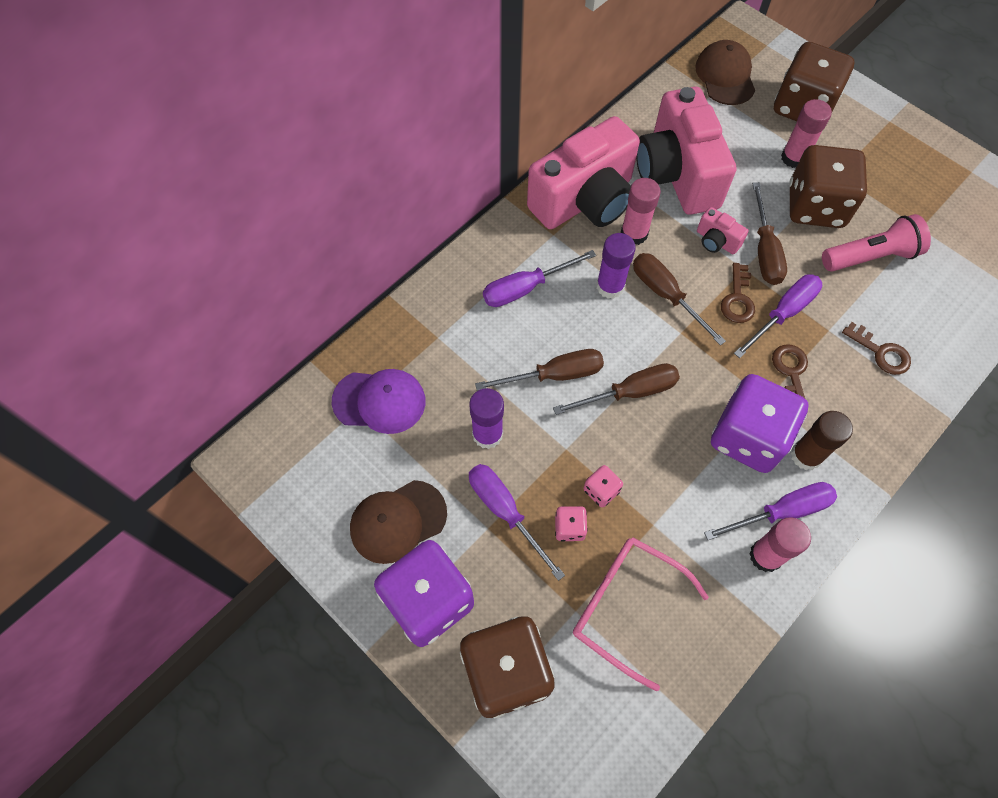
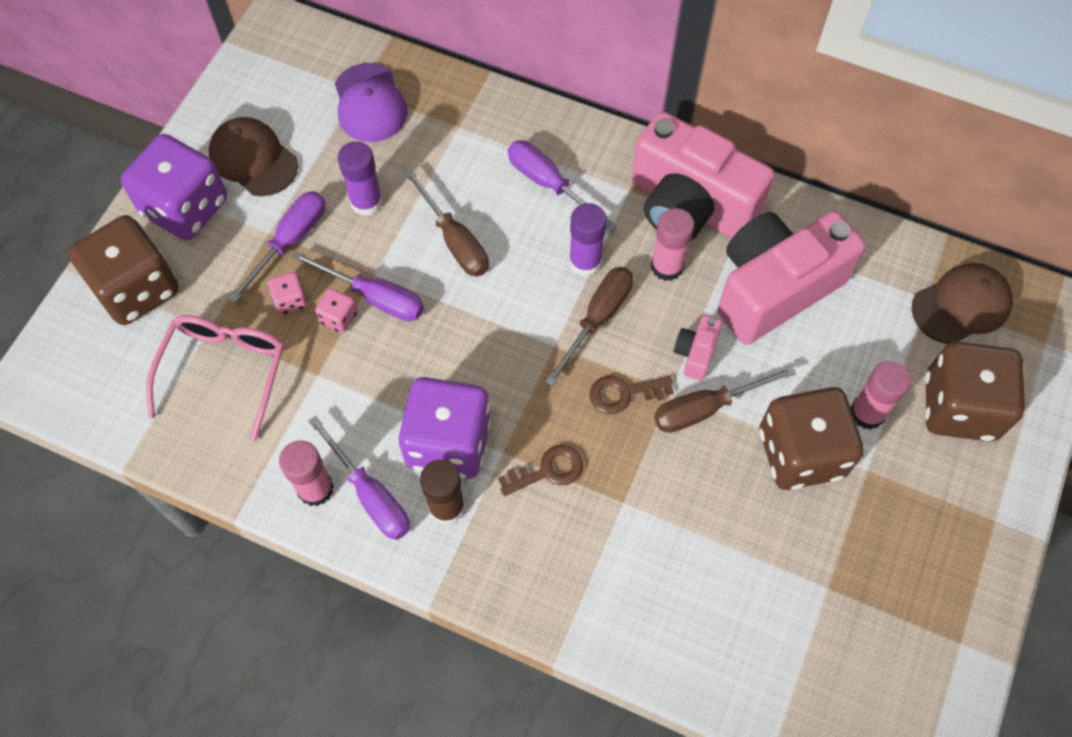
camera: 70 degrees right, 0 degrees up
(630, 392) = (460, 314): brown screwdriver -> none
(783, 313) = (624, 447): purple screwdriver -> purple screwdriver (375, 297)
(870, 256) = (753, 531): pink flashlight -> none
(881, 352) = (615, 566): brown key -> none

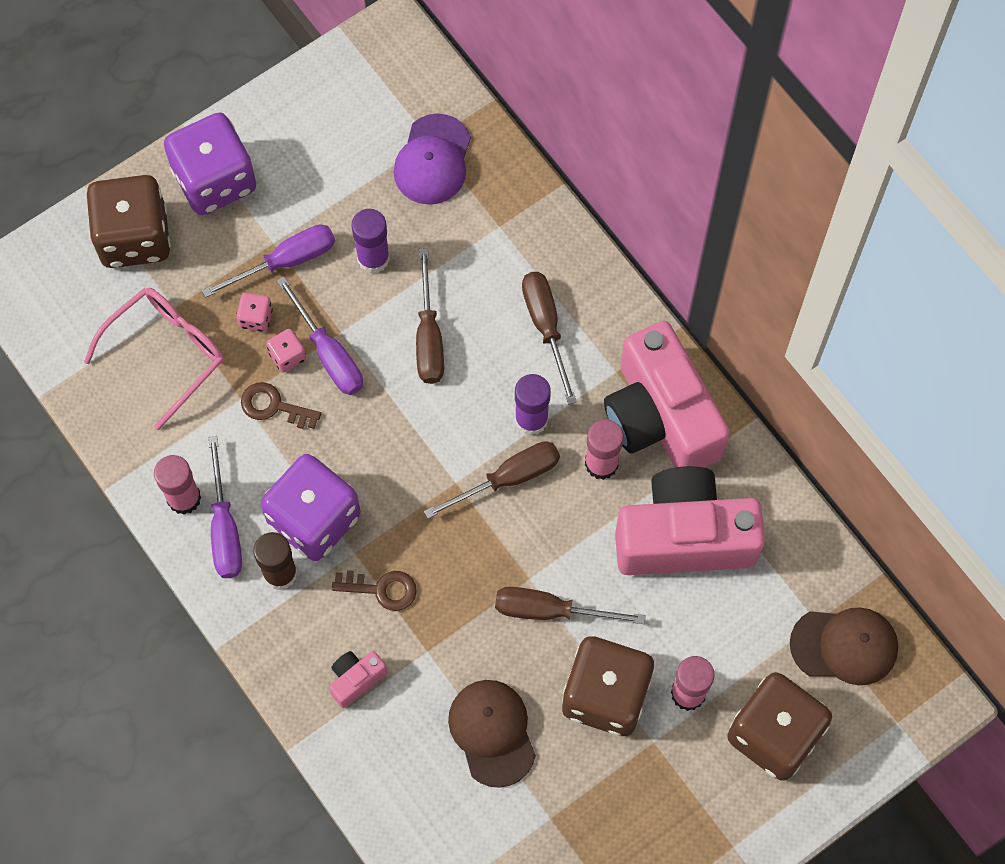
camera: 30 degrees right, 5 degrees up
(253, 159) = (298, 163): brown cap -> brown cap (492, 732)
(549, 184) = (546, 327): purple screwdriver -> brown screwdriver
(624, 393) = (488, 558): brown key -> brown key (274, 406)
(696, 353) = (574, 557): pink camera -> pink camera (356, 679)

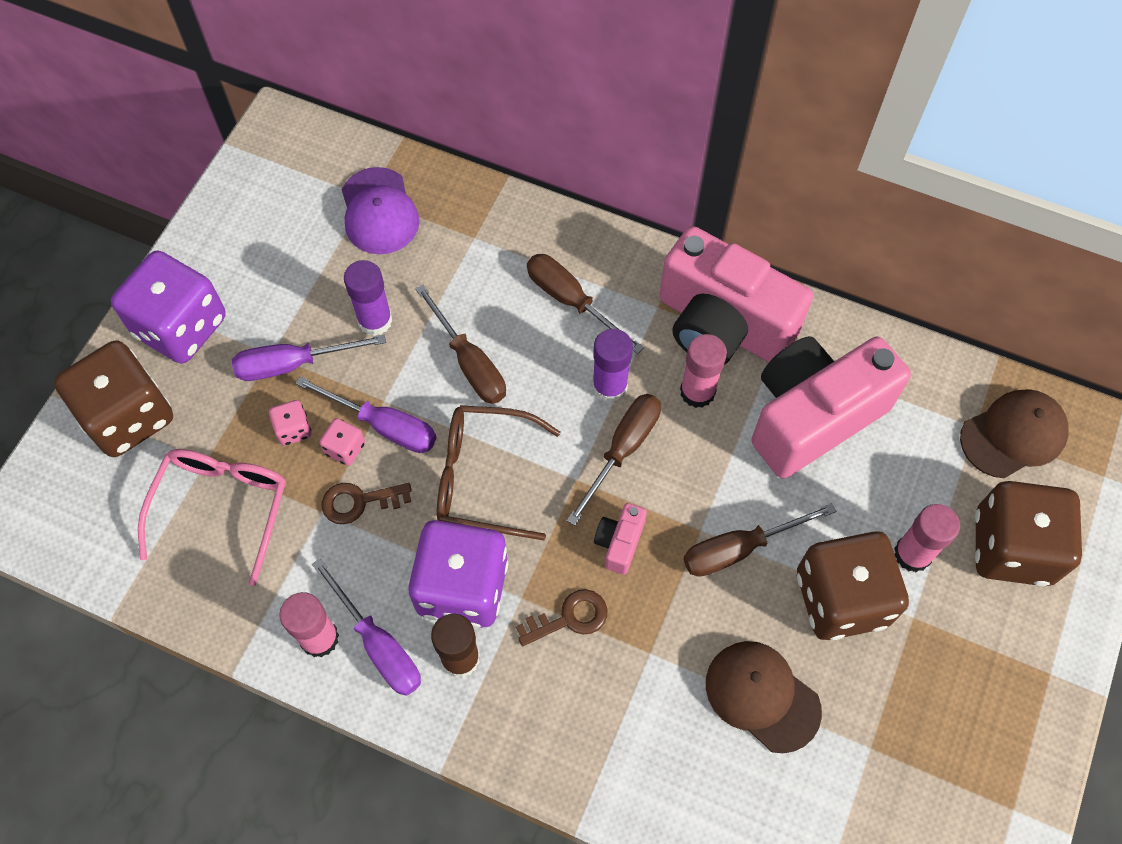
camera: 30 degrees left, 5 degrees down
(286, 261) = (293, 364): purple screwdriver -> purple screwdriver turned 135 degrees counterclockwise
(356, 679) = (599, 721): pink camera -> pink camera (619, 543)
(382, 440) = (483, 477): none -> brown glasses

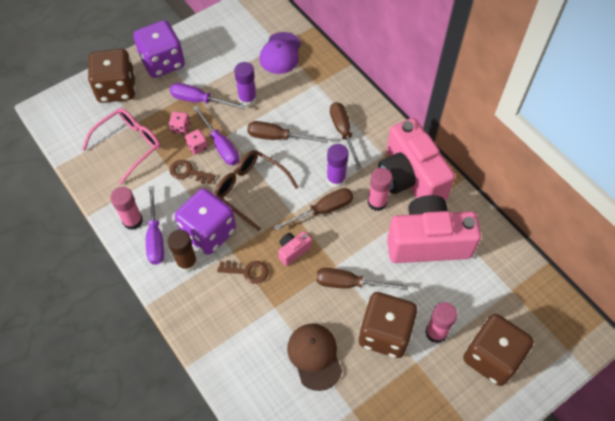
camera: 30 degrees right, 5 degrees down
(469, 363) = (277, 137): brown screwdriver -> brown screwdriver turned 105 degrees clockwise
(1013, 435) = (530, 304): brown cap -> none

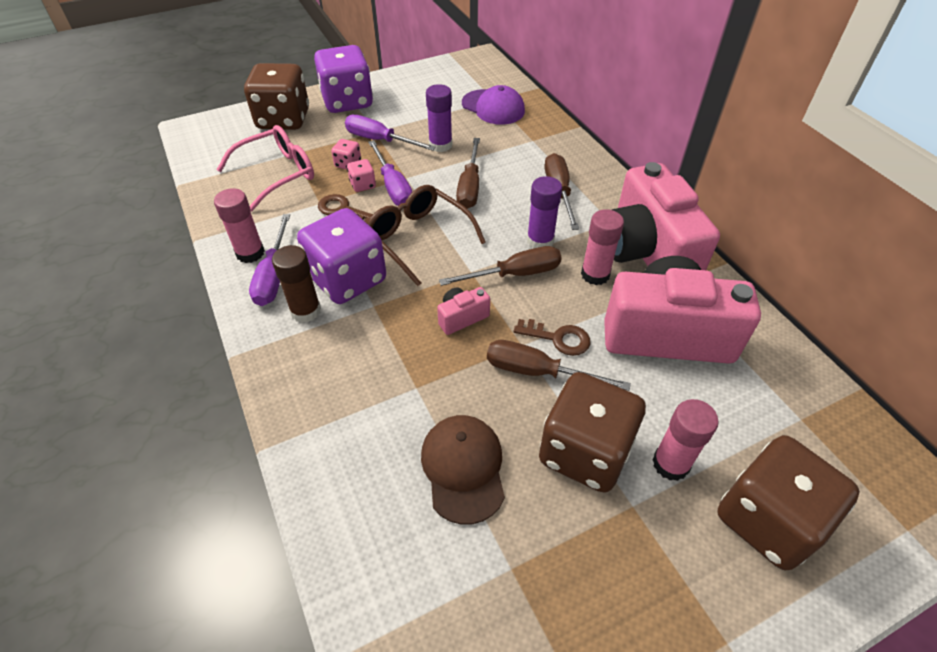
camera: 10 degrees right, 10 degrees down
(247, 271) = (388, 334): brown key -> brown key (558, 338)
(277, 137) = (469, 187): brown screwdriver -> brown screwdriver turned 105 degrees counterclockwise
(280, 53) = (493, 107): purple cap -> purple cap turned 75 degrees counterclockwise

